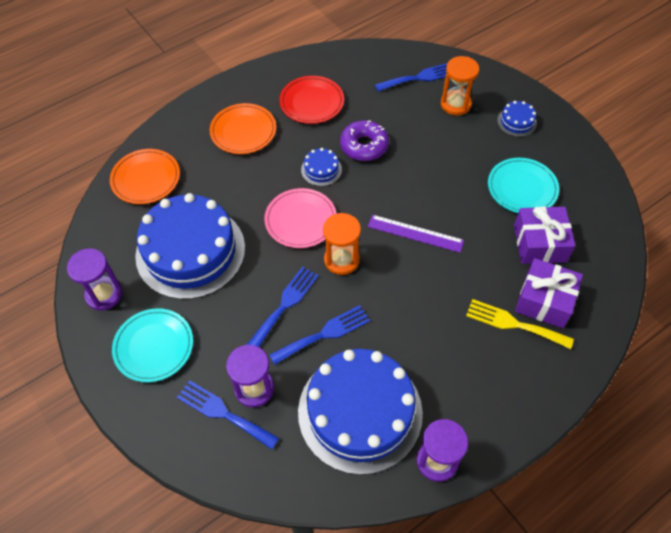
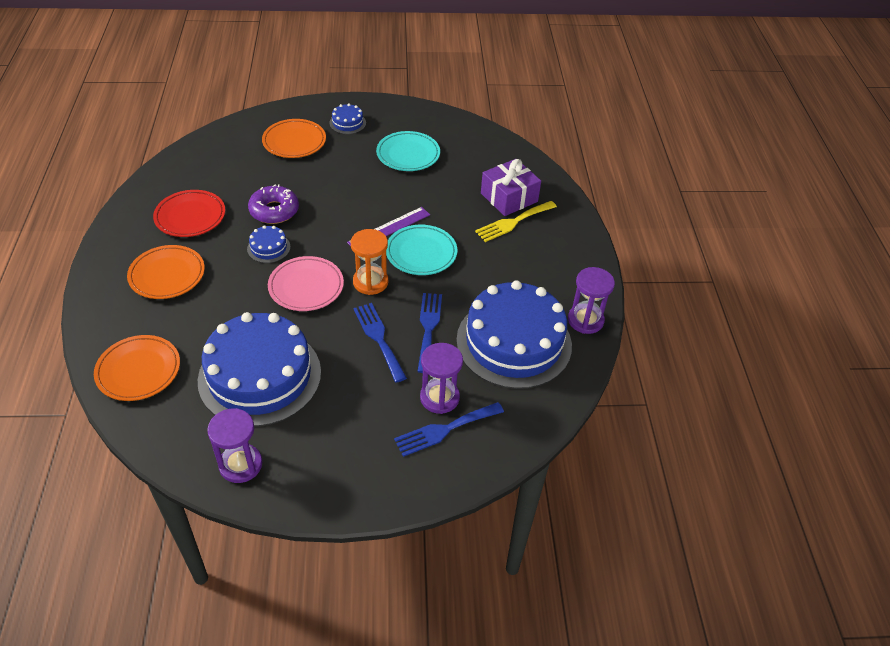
camera: 60 degrees left, 10 degrees down
(154, 347) = (336, 450): turquoise plate -> turquoise plate (421, 253)
(419, 77) = (244, 144): blue fork -> none
(455, 104) = (294, 141): orange hourglass -> orange plate
(540, 243) = (462, 173): purple gift -> none

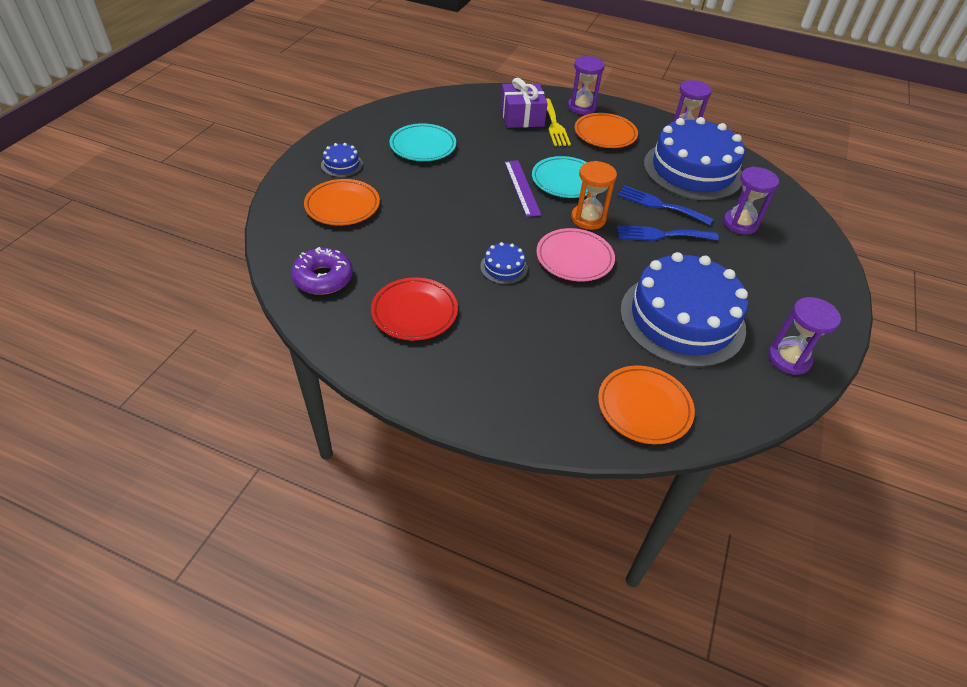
camera: 65 degrees left, 0 degrees up
(167, 275) = (504, 352): orange plate -> orange plate (605, 134)
(274, 211) = (448, 249): purple donut -> purple donut (323, 278)
(444, 429) = (774, 231): blue fork -> none
(565, 233) = (581, 107): none -> purple hourglass

